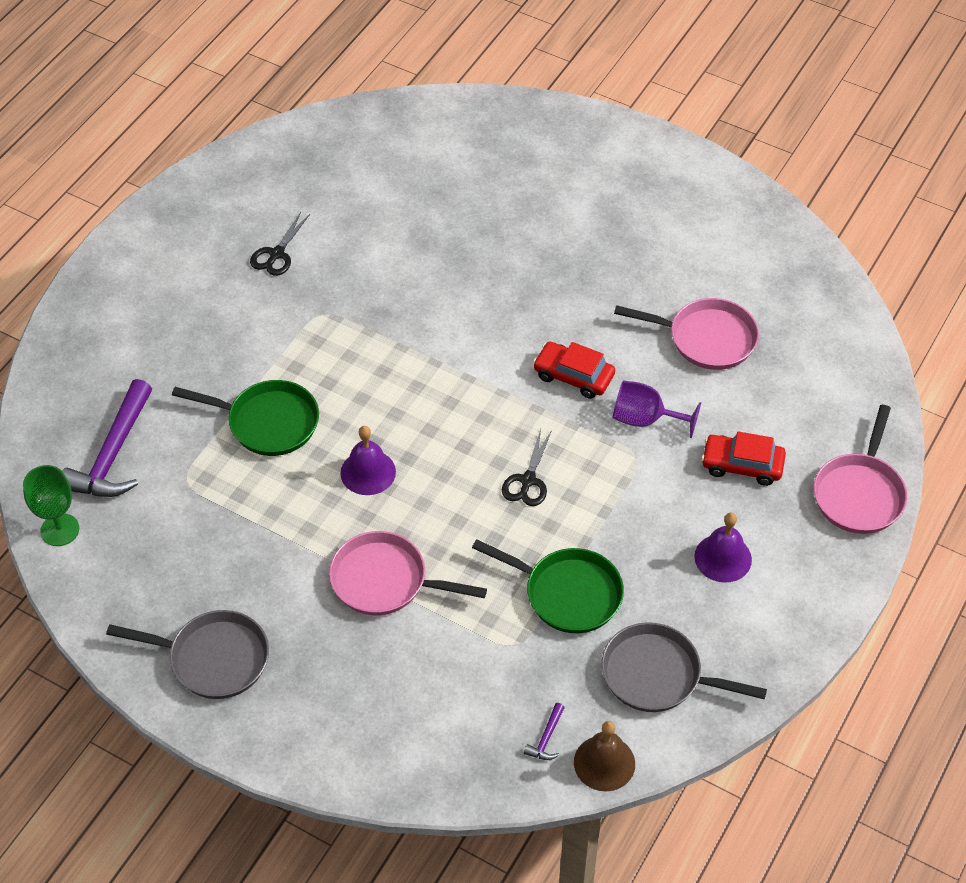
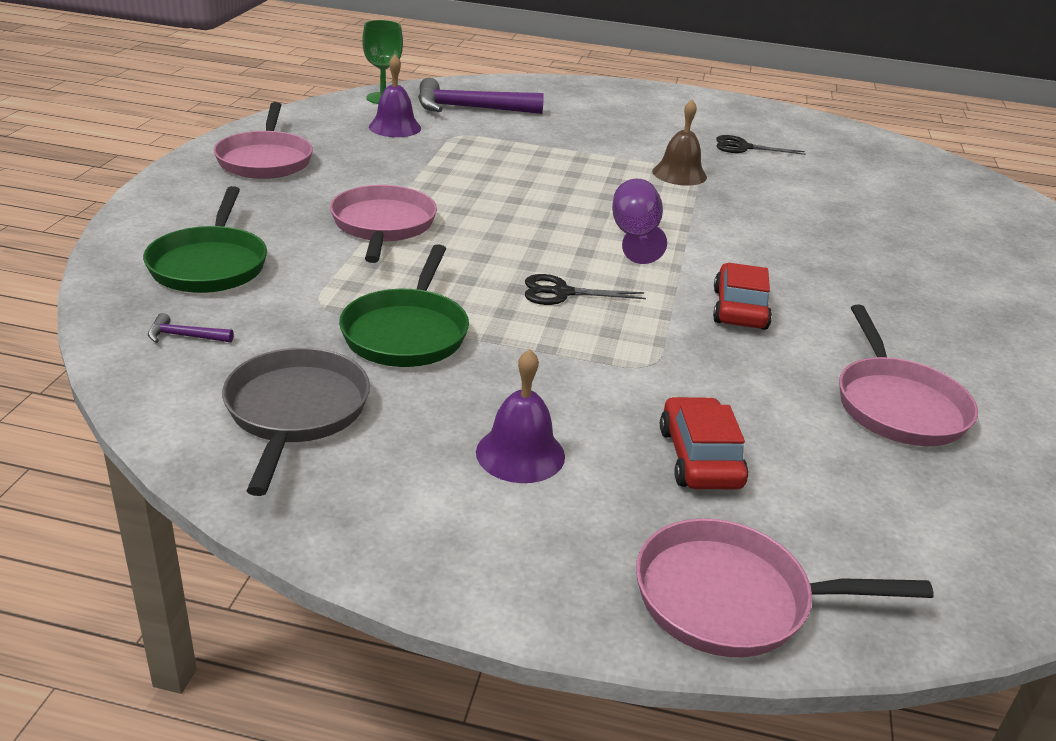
camera: 70 degrees right, 20 degrees down
(213, 659) = (265, 160): grey pan -> pink pan
(267, 422) = (545, 159): green pan -> green pan (210, 264)
(368, 472) = (516, 206): purple bell -> purple bell (395, 127)
(604, 763) = (147, 381): brown bell -> brown bell (679, 174)
(645, 419) = (715, 366): purple goblet -> purple goblet (635, 237)

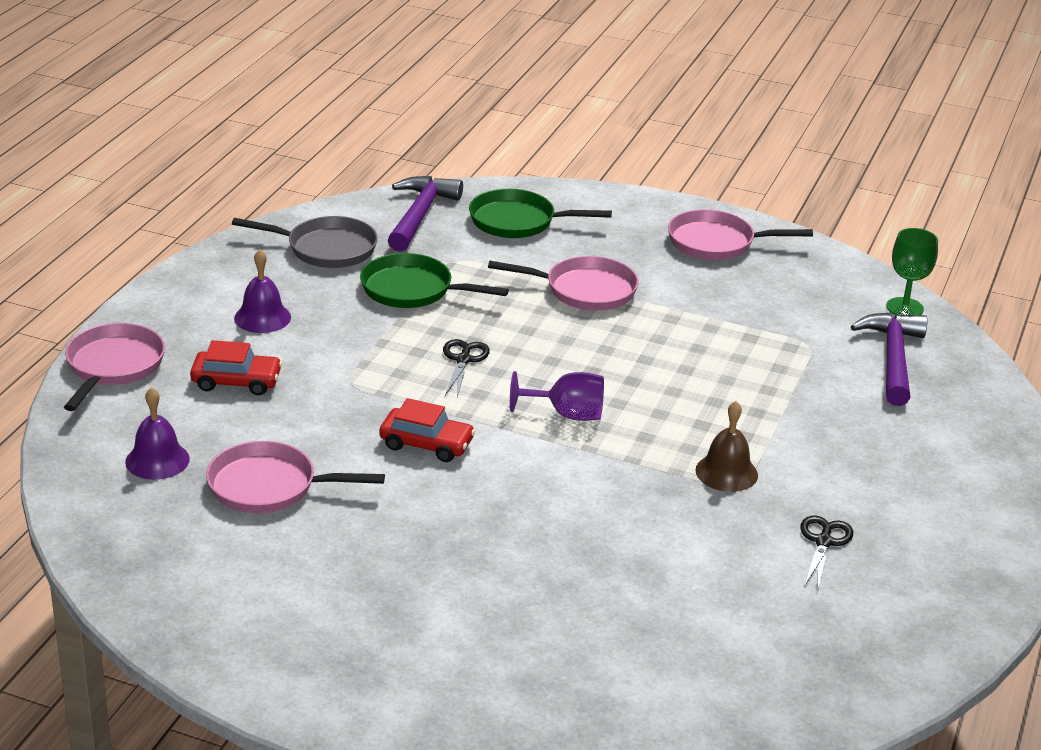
camera: 100 degrees right, 0 degrees up
(185, 336) = (420, 215): purple hammer -> purple hammer, size x2.44
(395, 127) = (818, 309): purple bell -> purple bell (157, 460)

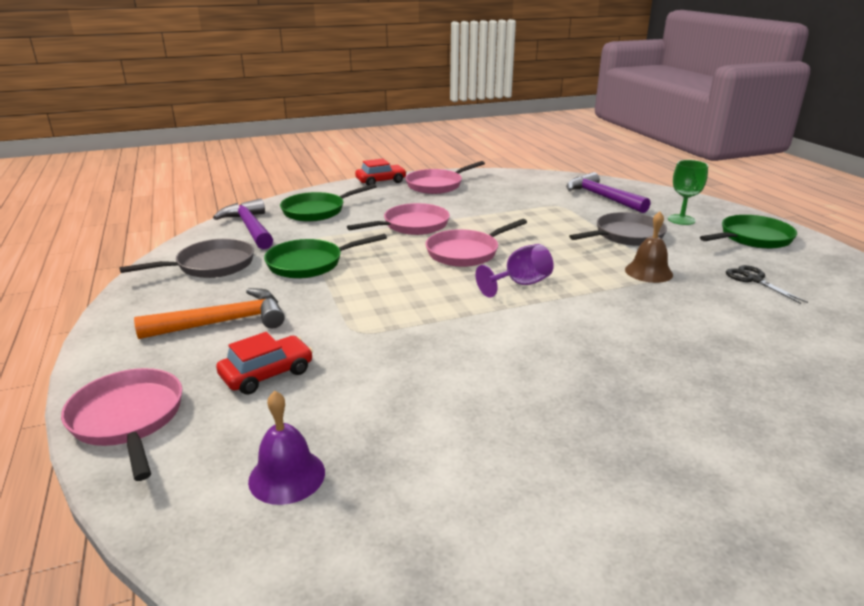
camera: 40 degrees left, 5 degrees down
(262, 317) = (223, 322): purple bell -> orange hammer
(269, 486) = (420, 436): pink pan -> pink pan (466, 252)
(426, 444) = (475, 342): red car -> red car (381, 181)
(463, 360) = (408, 285): black scissors -> none
(799, 422) = (625, 236): none -> grey pan
(904, 308) = (564, 179): green goblet -> green goblet (681, 220)
(952, 505) = (752, 238): none -> green pan

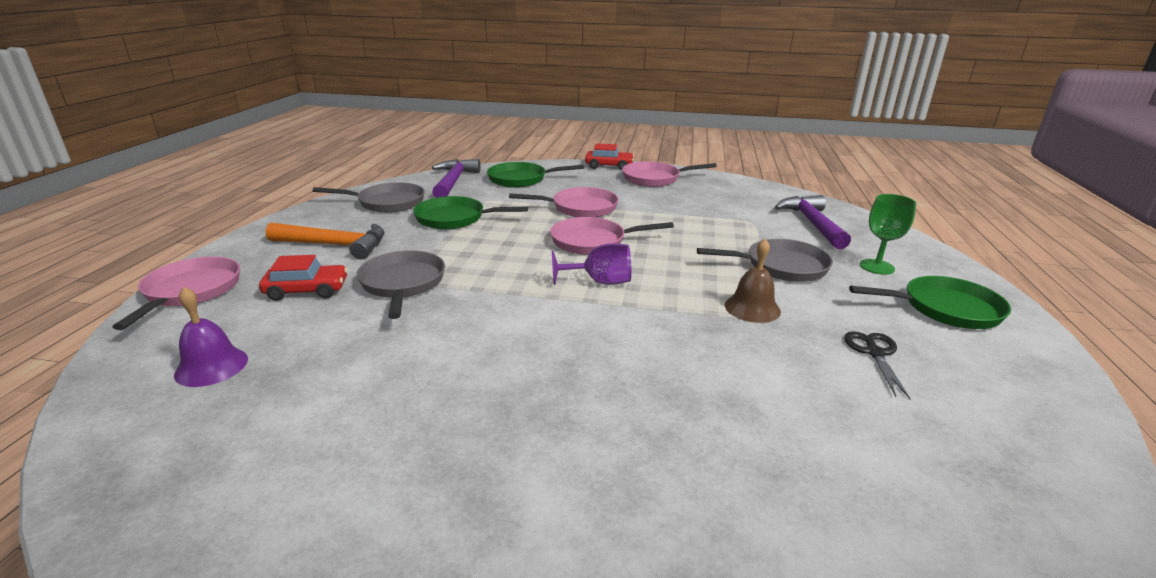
camera: 30 degrees right, 0 degrees up
(356, 337) = (403, 284): none -> grey pan

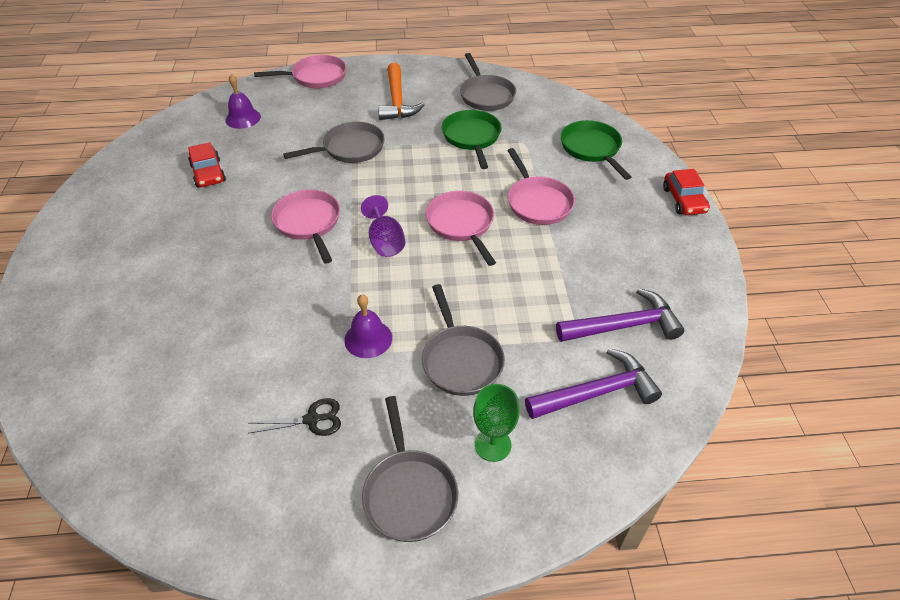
camera: 75 degrees right, 20 degrees up
(307, 290) = (329, 115): red car -> red car (208, 173)
(453, 181) = (557, 112): purple hammer -> purple hammer (623, 326)
(654, 179) = (665, 243): pink pan -> pink pan (309, 223)
(752, 308) = (368, 338): brown bell -> purple bell
(944, 309) = (409, 492): green pan -> grey pan

